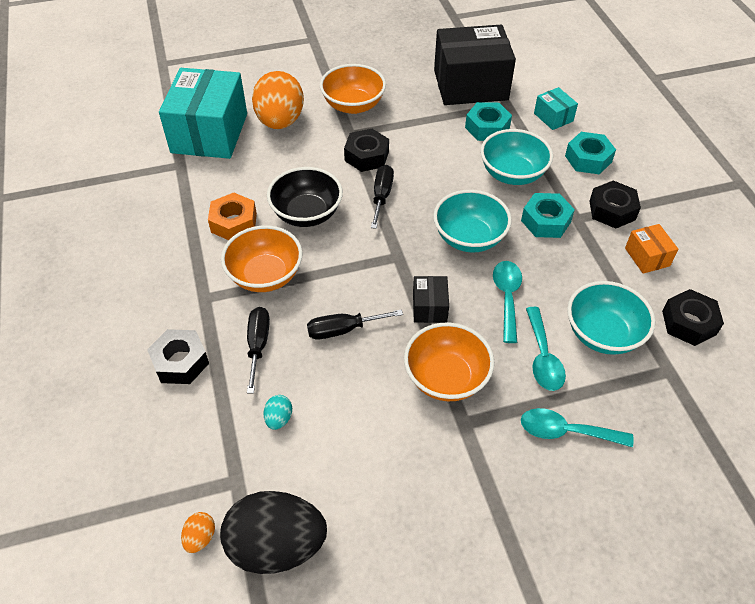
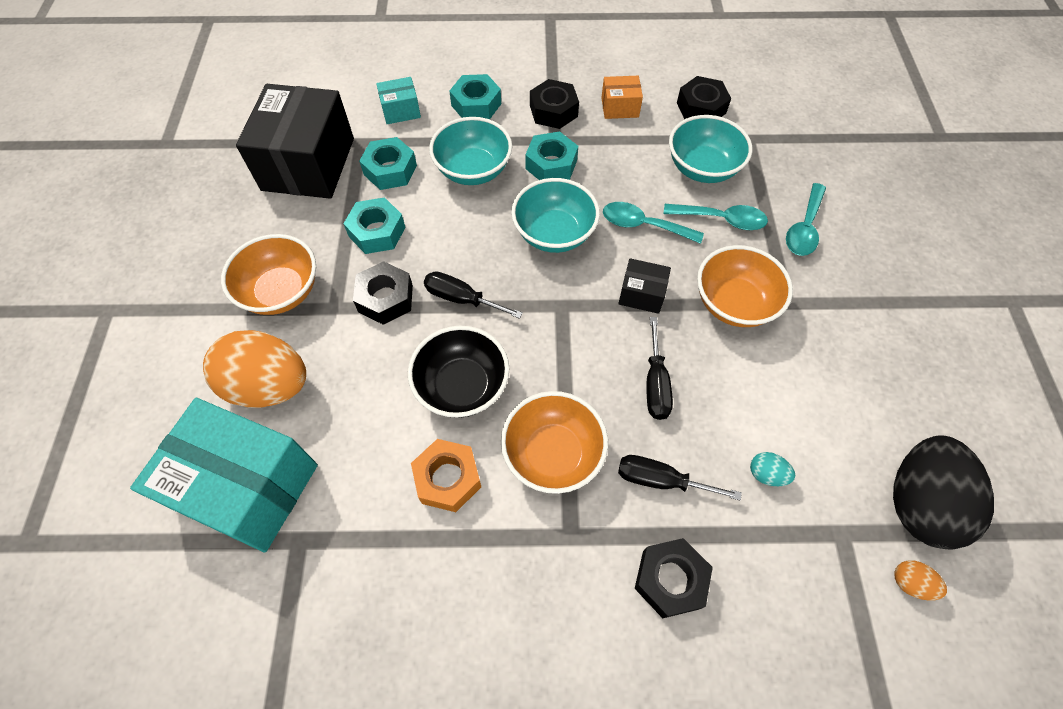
camera: 75 degrees left, 10 degrees up
(424, 136) = (377, 232): none -> turquoise nut

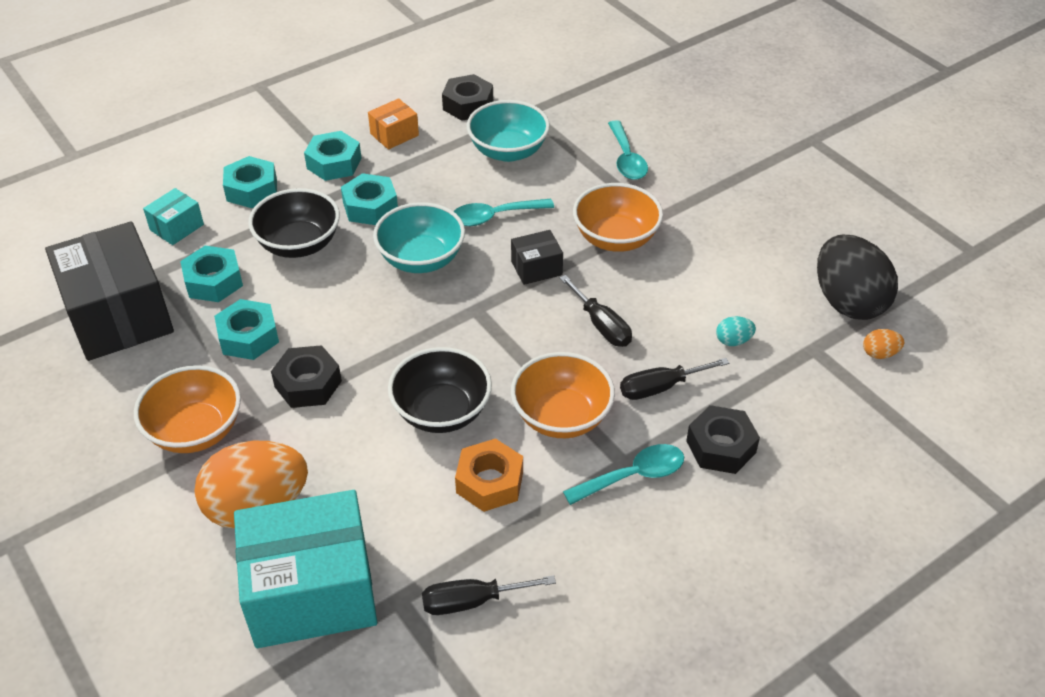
camera: 35 degrees left, 15 degrees down
(461, 299) = (381, 348): black screwdriver -> black screwdriver (472, 601)
(473, 170) = (299, 244): turquoise bowl -> black bowl
(553, 111) = (334, 163): black nut -> turquoise nut
(721, 219) = (555, 183): turquoise spoon -> turquoise spoon (633, 476)

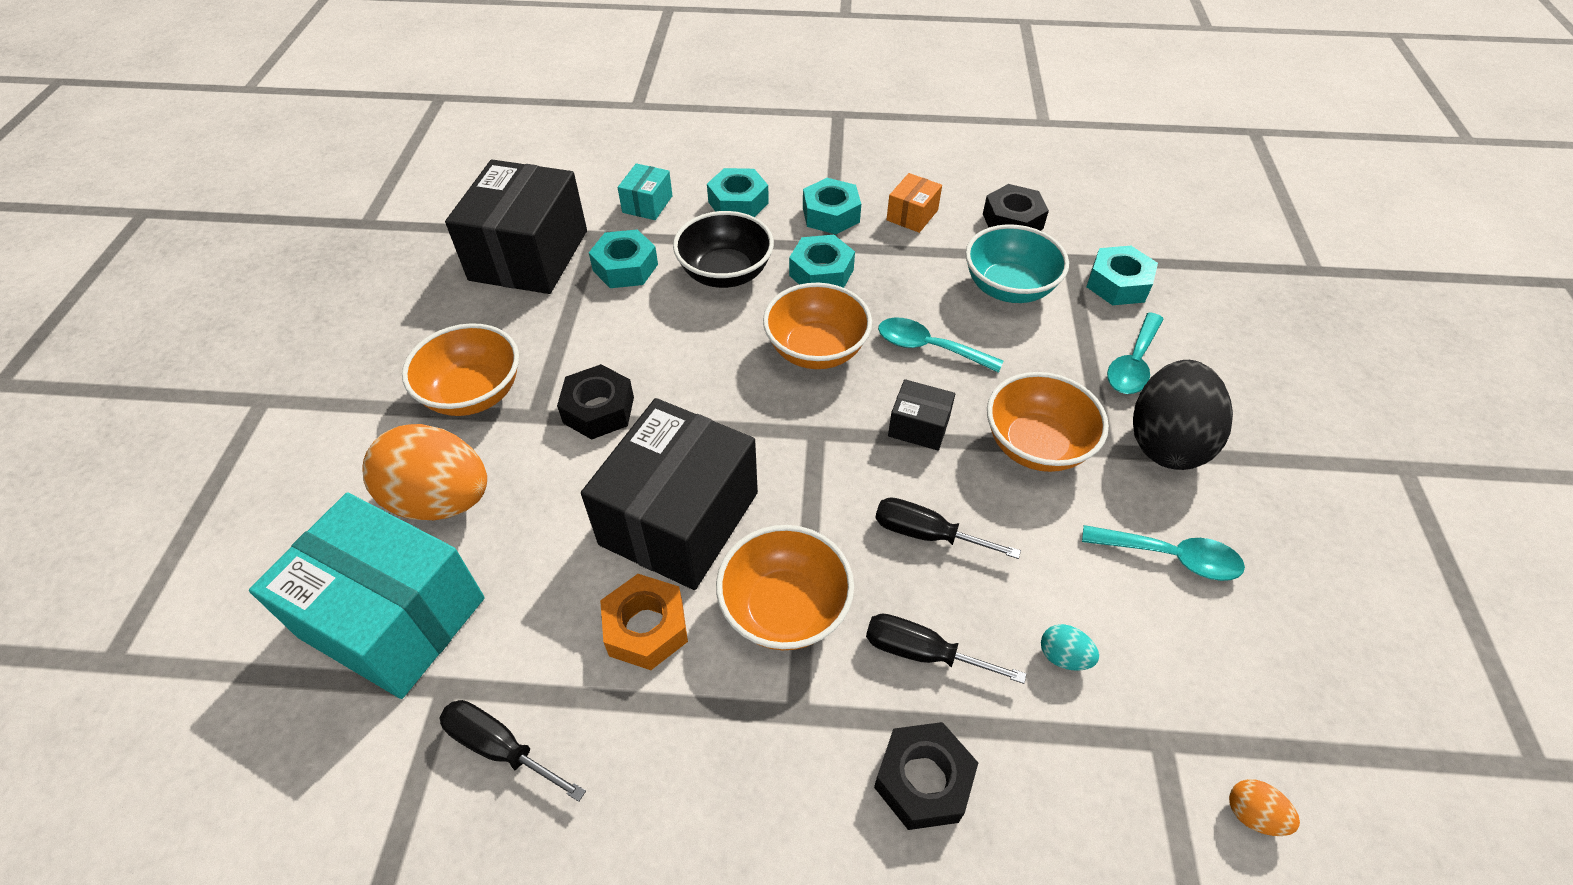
camera: 40 degrees right, 5 degrees up
(177, 227) = (647, 204): turquoise box -> turquoise box turned 60 degrees counterclockwise
(248, 337) = (599, 334): turquoise nut -> turquoise nut (1118, 284)
(394, 134) = (912, 215): orange box -> orange box turned 60 degrees counterclockwise
(421, 259) = (816, 350): turquoise bowl -> orange bowl
(441, 411) = (679, 518): black bowl -> black box
(601, 325) = (926, 534): black screwdriver -> black screwdriver turned 105 degrees clockwise
(633, 476) = (790, 737): turquoise spoon -> turquoise spoon (1170, 557)
(848, 302) = (1268, 710): black egg -> black egg (1166, 442)

